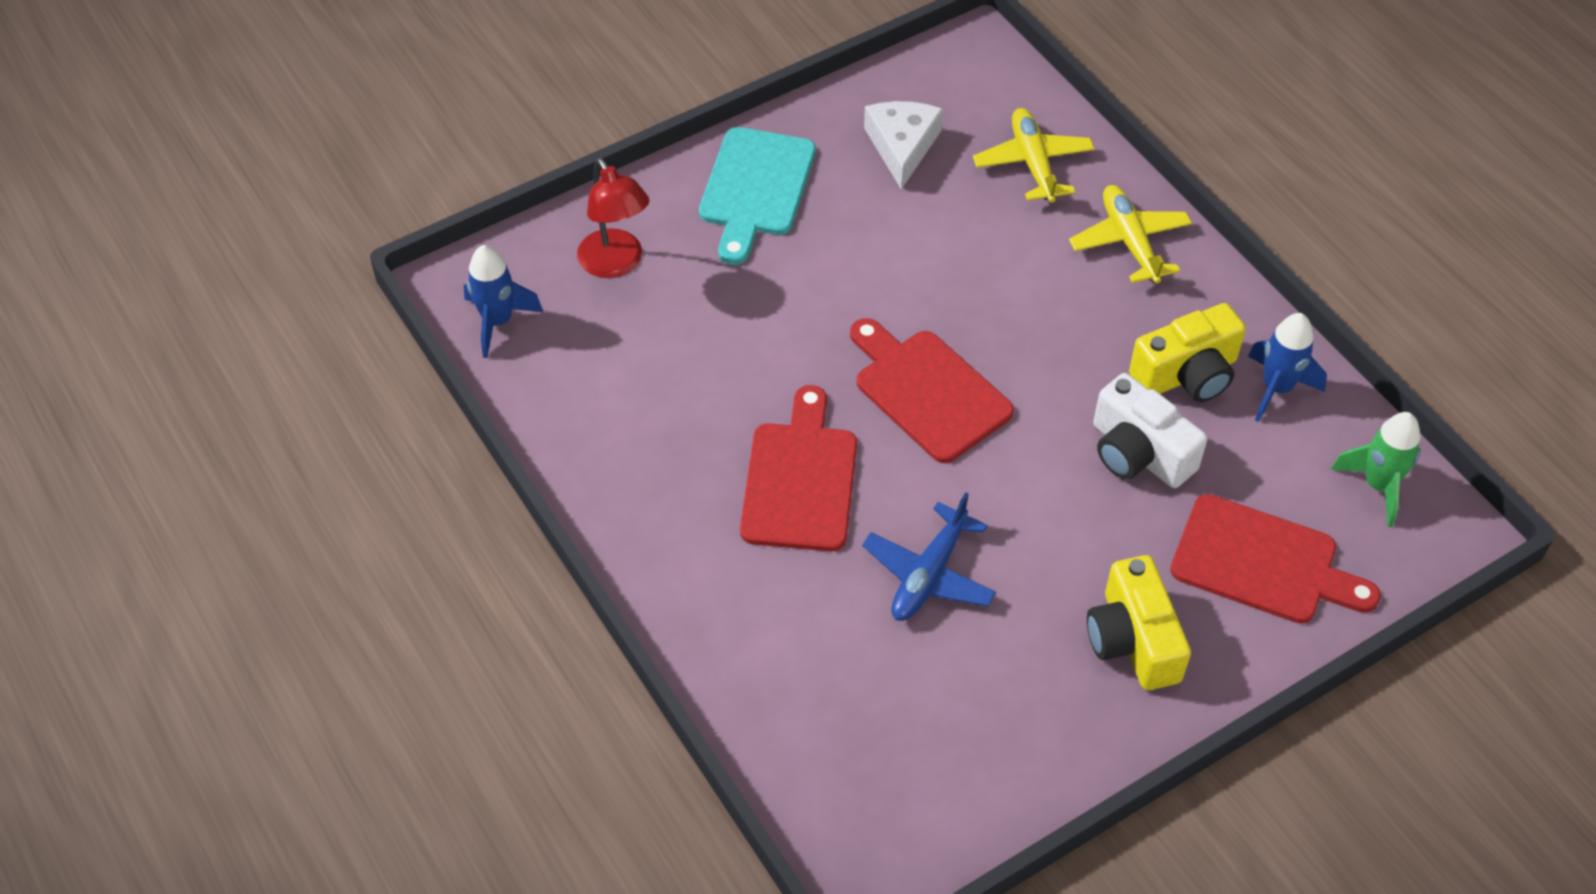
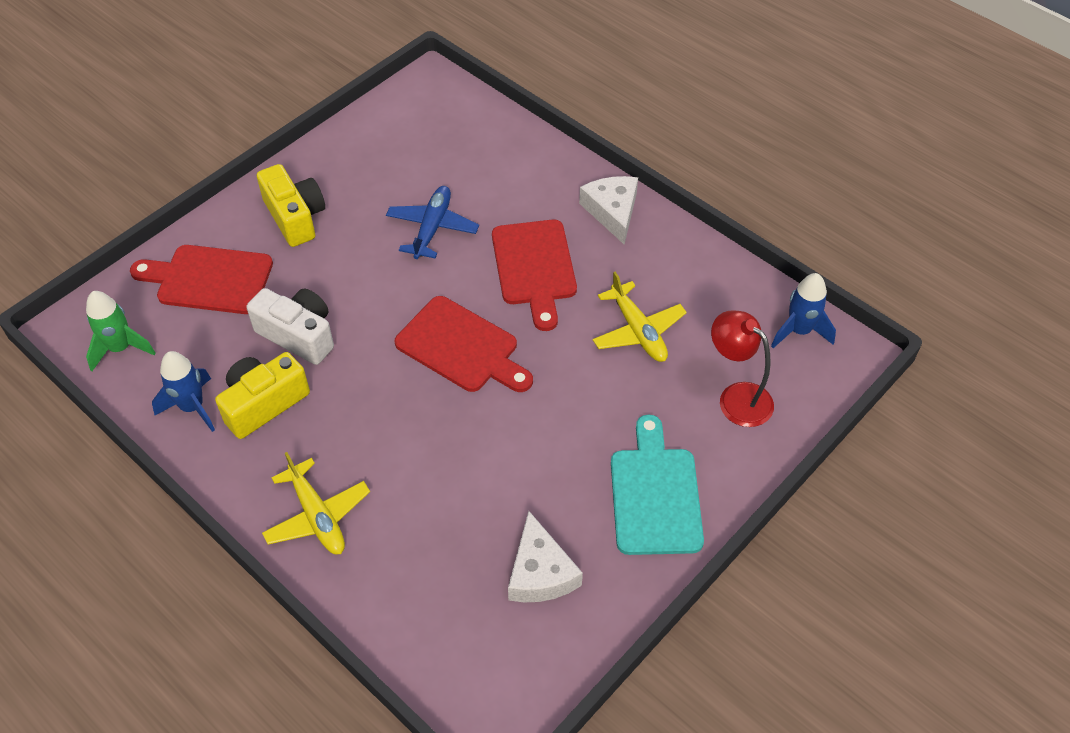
camera: 165 degrees right, 0 degrees up
(658, 542) = (612, 211): none -> white cheese
(1032, 163) = (415, 582): yellow plane -> yellow plane (638, 331)

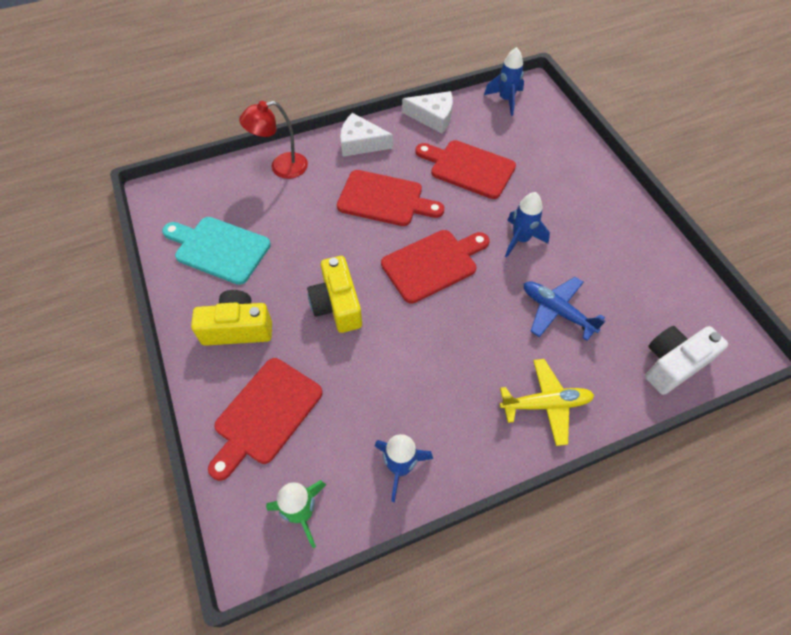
camera: 65 degrees left, 5 degrees up
(263, 403) = (422, 410): yellow camera -> yellow camera (337, 305)
(298, 335) = (365, 364): white camera -> white camera (672, 364)
(432, 228) = (310, 243): blue plane -> blue plane (556, 311)
(540, 572) = (636, 285): white cheese -> white cheese (433, 117)
(547, 423) = (520, 239): none -> blue rocket
(638, 331) = (468, 168): yellow plane -> red cutting board
(655, 494) = (597, 207): turquoise cutting board -> turquoise cutting board (218, 249)
(736, 397) = (541, 144): red lamp -> red lamp (281, 167)

